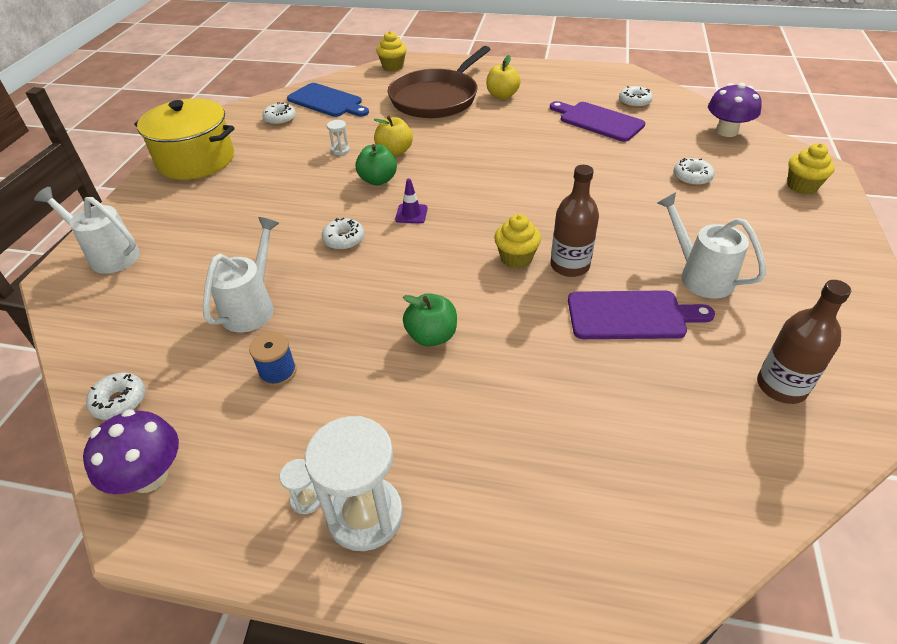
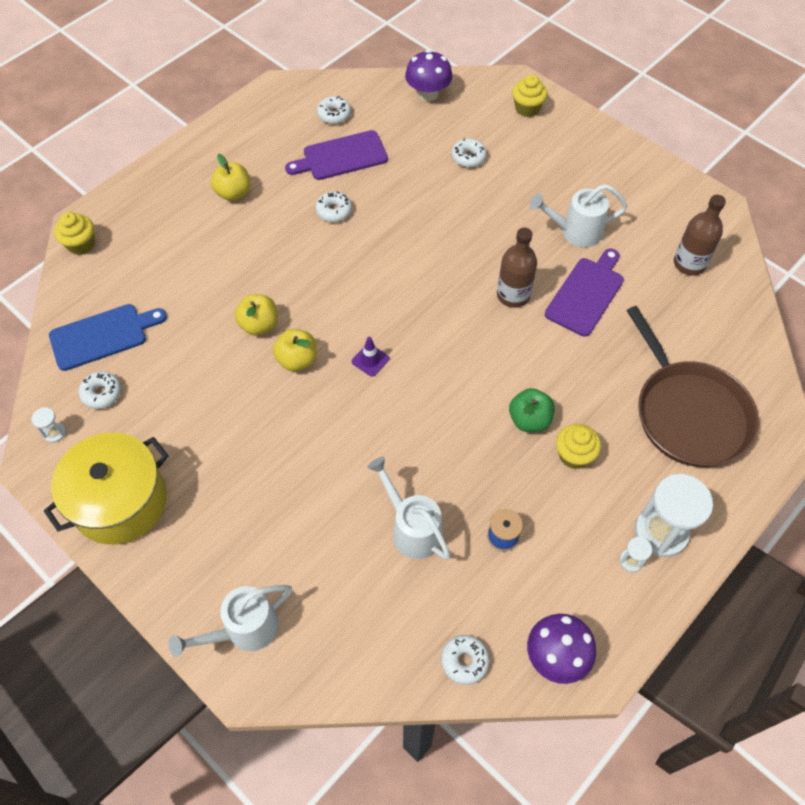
camera: 60 degrees left, 15 degrees up
(340, 150) = (217, 366): white hourglass -> white hourglass (54, 433)
(344, 240) = (369, 425): white donut -> white donut (334, 211)
(378, 180) = (297, 360): green apple -> yellow apple
(436, 98) = (188, 243): brown pan -> brown pan (688, 413)
(516, 258) = (481, 322): yellow cupcake -> yellow cupcake (574, 455)

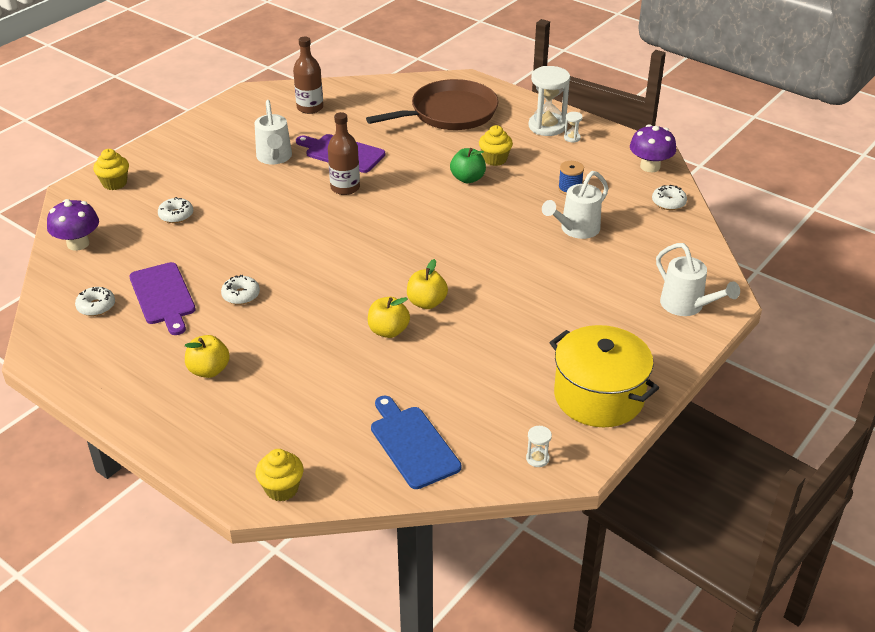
camera: 95 degrees left, 20 degrees down
(102, 393) = (484, 431): white donut -> none
(370, 360) = (421, 260): purple traffic cone -> none

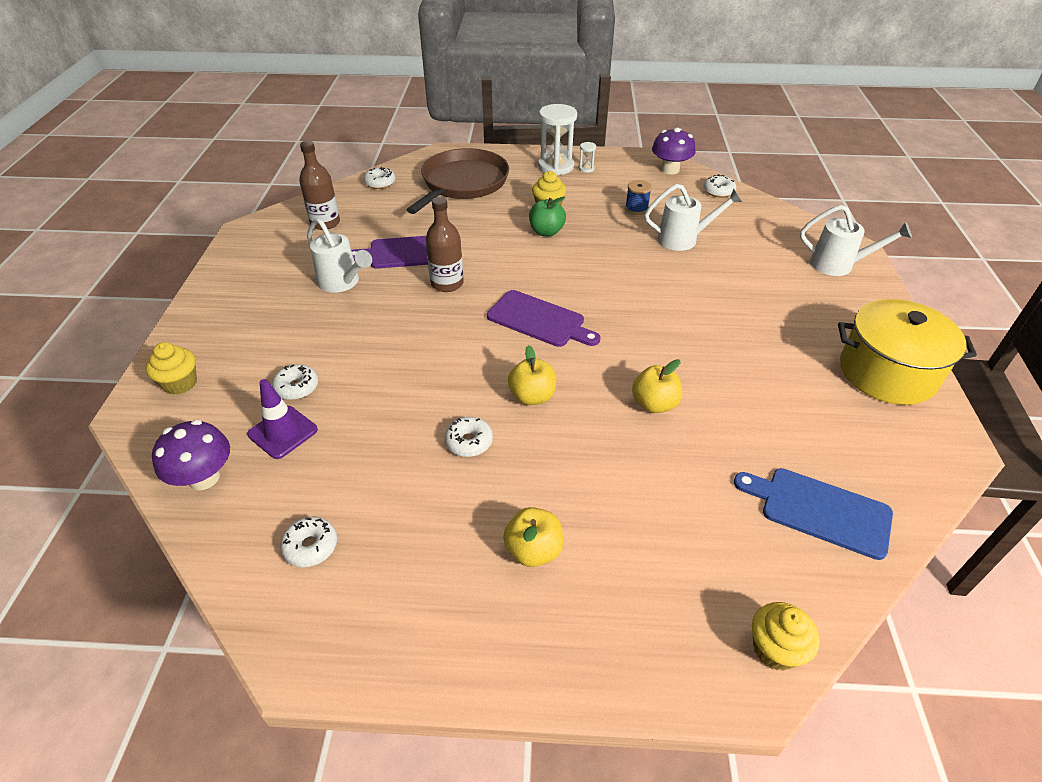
camera: 35 degrees left, 5 degrees up
(142, 238) = (283, 432): none -> purple traffic cone
(163, 296) = (382, 489): purple cutting board -> purple cutting board (539, 320)
(384, 89) = (380, 183): none -> white donut
(426, 303) = (652, 359): yellow apple -> yellow apple (532, 396)
(537, 458) = (925, 459): white hourglass -> none
(575, 230) = (683, 239): white watering can -> white watering can turned 105 degrees counterclockwise

